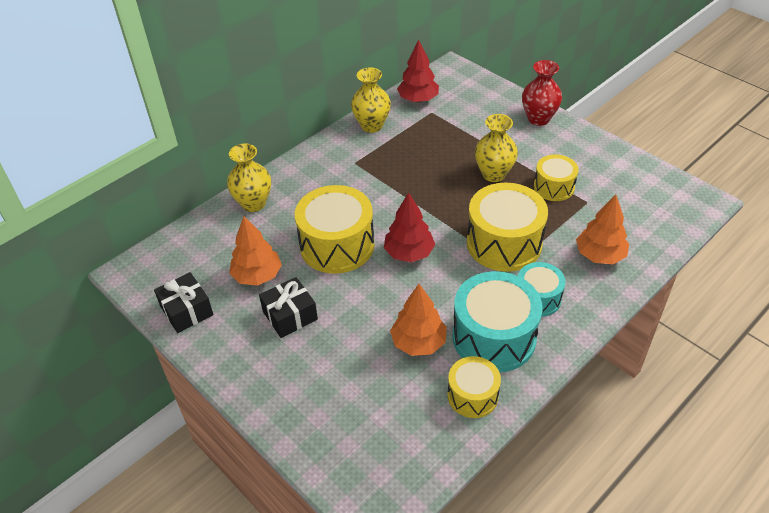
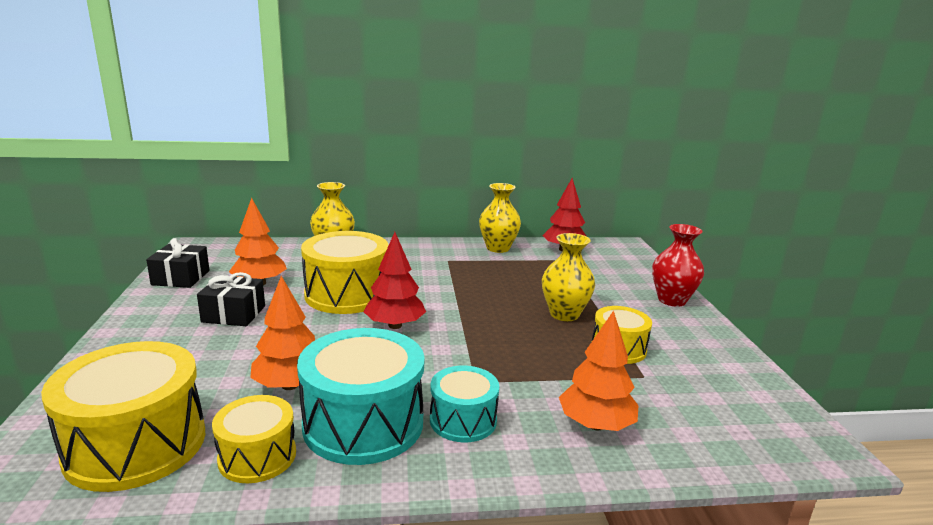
camera: 35 degrees right, 25 degrees down
(504, 243) = (496, 361): yellow drum -> yellow drum (136, 444)

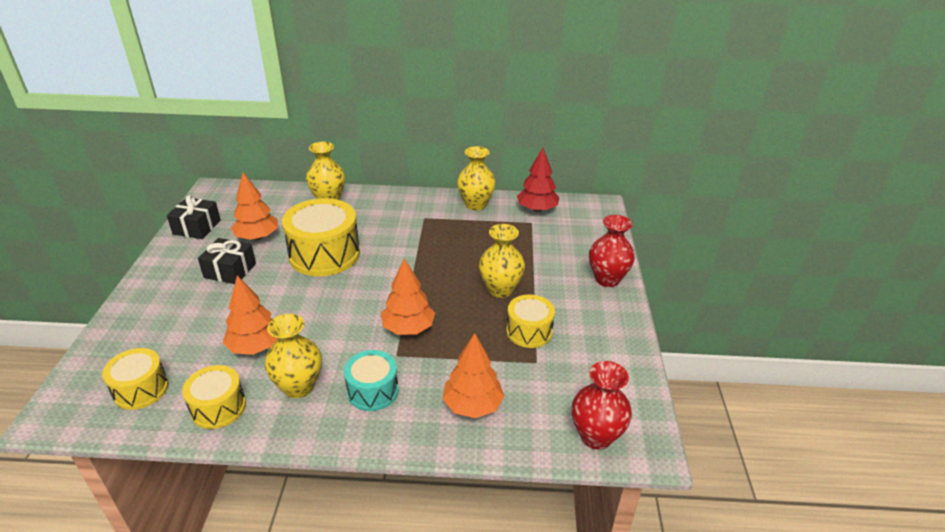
camera: 10 degrees right, 15 degrees up
(136, 444) = (141, 389): yellow drum -> yellow drum, size x0.57
(363, 423) = (299, 386): turquoise drum -> yellow vase
(395, 325) = (353, 292): red tree -> none
(477, 355) = (408, 328): none -> orange tree
(761, 443) = (596, 436): none -> red vase

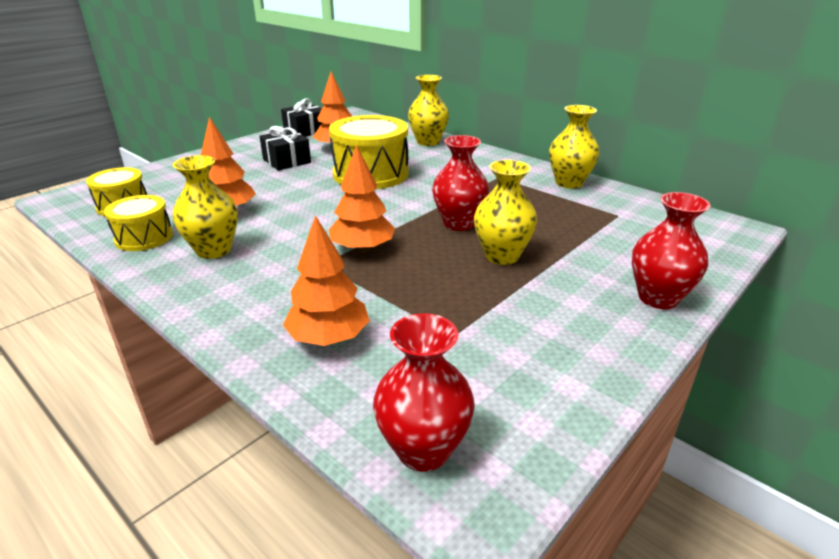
camera: 40 degrees right, 5 degrees down
(372, 391) = (261, 280): turquoise drum -> none
(445, 274) = (459, 223): none -> red vase
(529, 331) = (484, 304): yellow drum -> none
(537, 209) = (640, 207): red tree -> none

